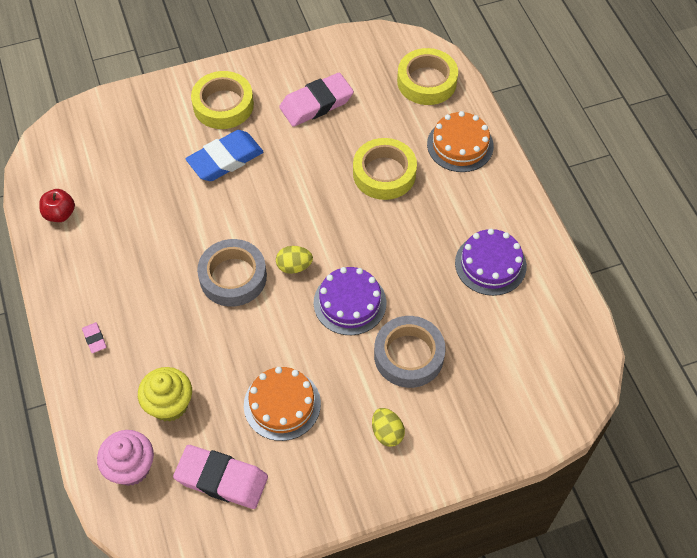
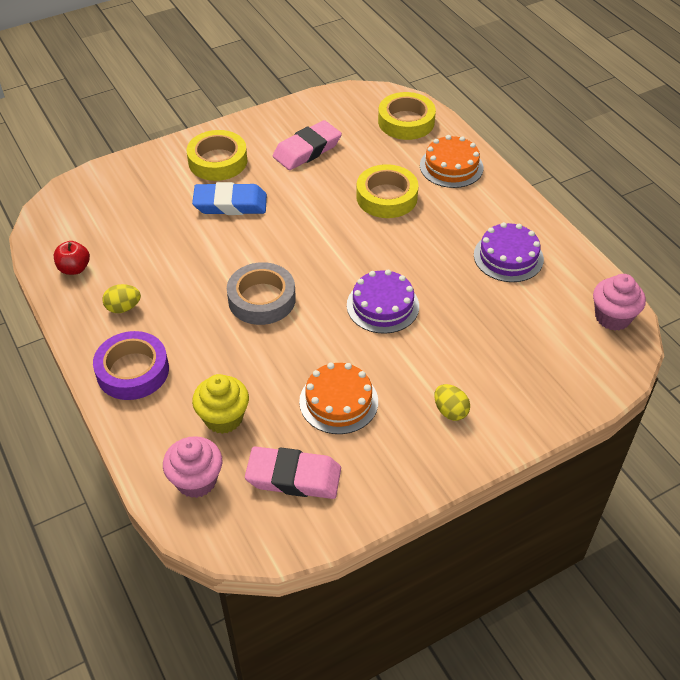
camera: 10 degrees left, 10 degrees down
(94, 339) = (133, 371): pink eraser -> purple tape
(225, 159) = (230, 204): blue eraser -> blue eraser turned 45 degrees clockwise
(294, 266) = (320, 283): yellow egg -> yellow egg (123, 308)
(409, 355) = (452, 342): grey tape -> none
(577, 352) = (612, 317): none -> pink cupcake

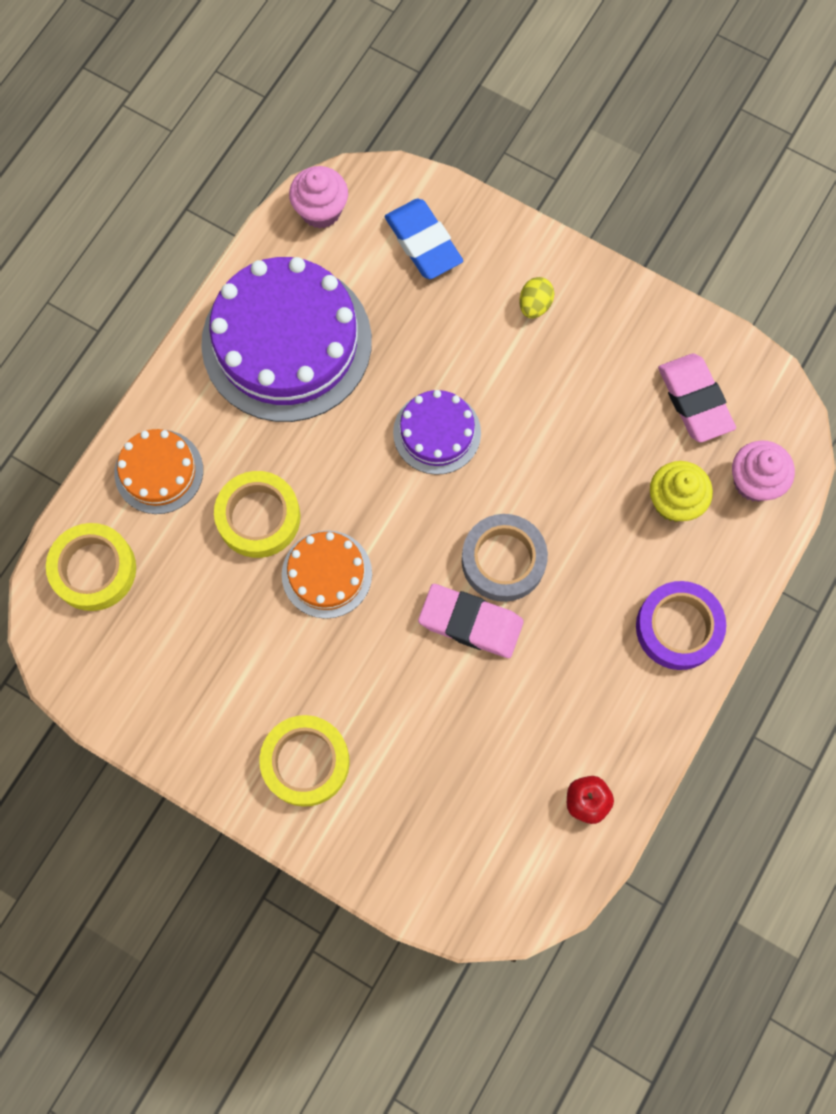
camera: 120 degrees left, 25 degrees up
(123, 308) = (606, 700): yellow egg -> none
(230, 204) = (375, 693): blue eraser -> blue eraser (423, 242)
(307, 150) = (221, 662): pink eraser -> pink eraser (470, 623)
(338, 401) = (587, 408): orange cake -> orange cake (326, 574)
(508, 257) = (286, 342): purple cake -> purple cake, size x1.97

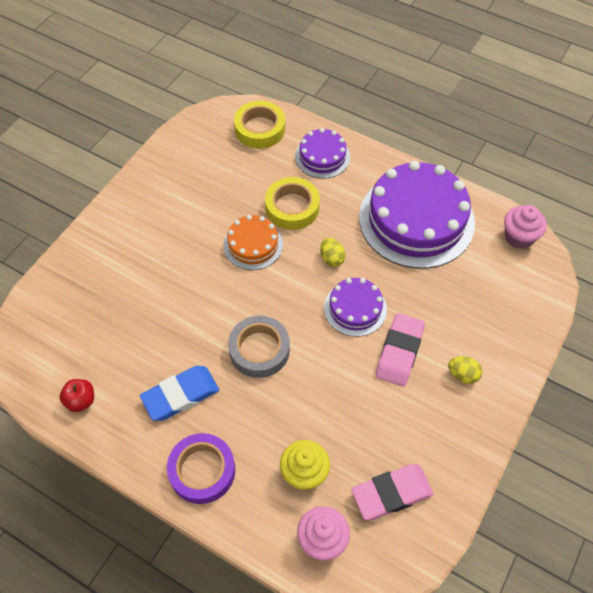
camera: 90 degrees right, 15 degrees down
(159, 471) = (322, 156): orange cake -> purple cake
(305, 762) = (131, 235): yellow tape -> none
(353, 462) = (332, 258): none -> yellow egg
(423, 242) = (504, 300): blue eraser -> blue eraser (180, 395)
(470, 623) = (215, 328): pink eraser -> pink eraser (399, 352)

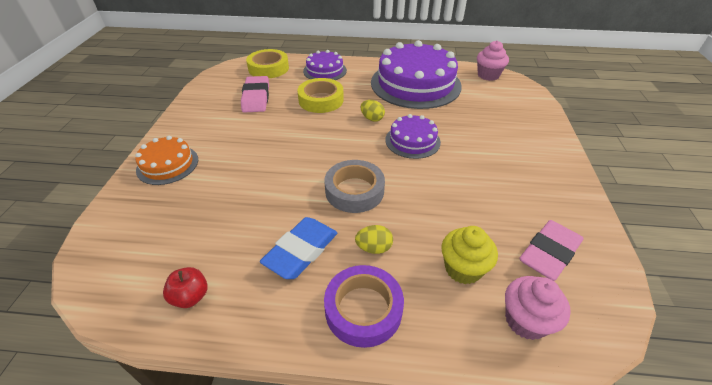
camera: 25 degrees left, 15 degrees down
(253, 244) = (304, 128): orange cake -> orange cake (167, 164)
(399, 352) = (467, 155): pink eraser -> pink eraser (256, 98)
(462, 374) = (524, 154): yellow egg -> yellow egg (374, 248)

